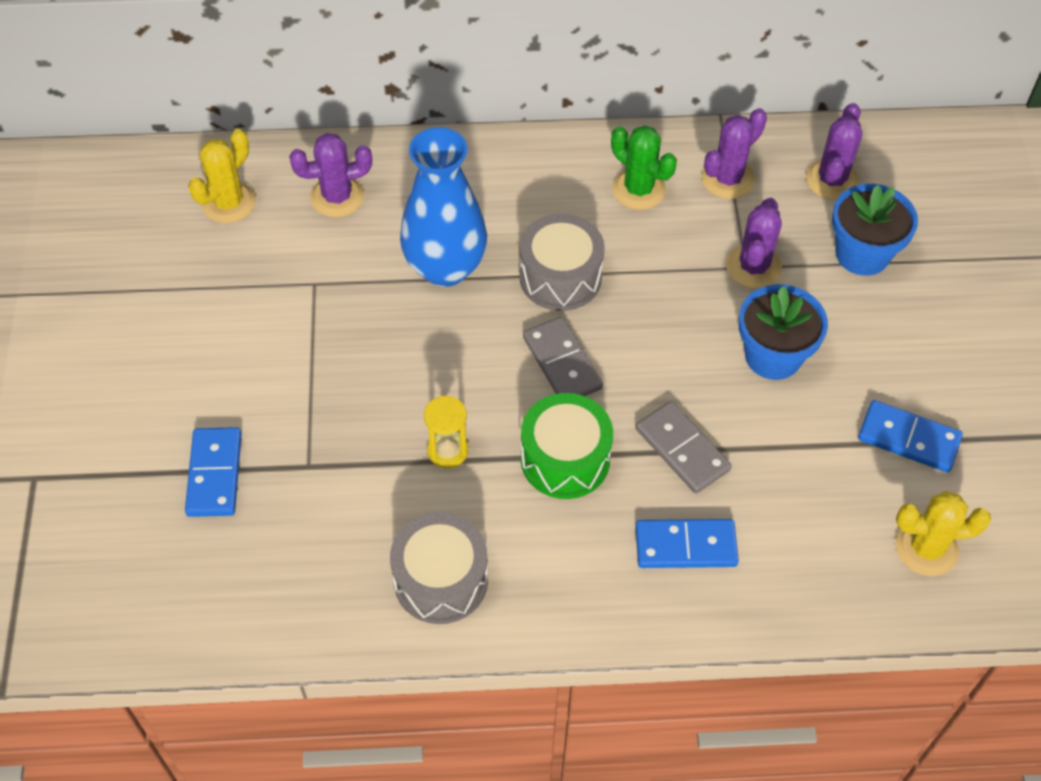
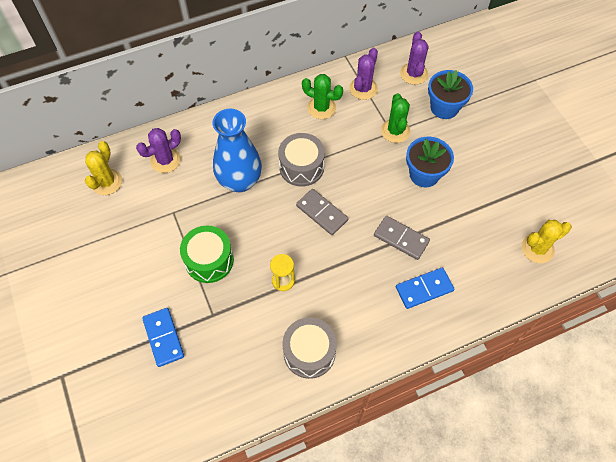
camera: 20 degrees left, 5 degrees up
(565, 459) = (345, 264): green drum -> green drum (209, 260)
(753, 267) = (395, 131): purple cactus -> green cactus
(908, 439) = (506, 196): blue domino -> none

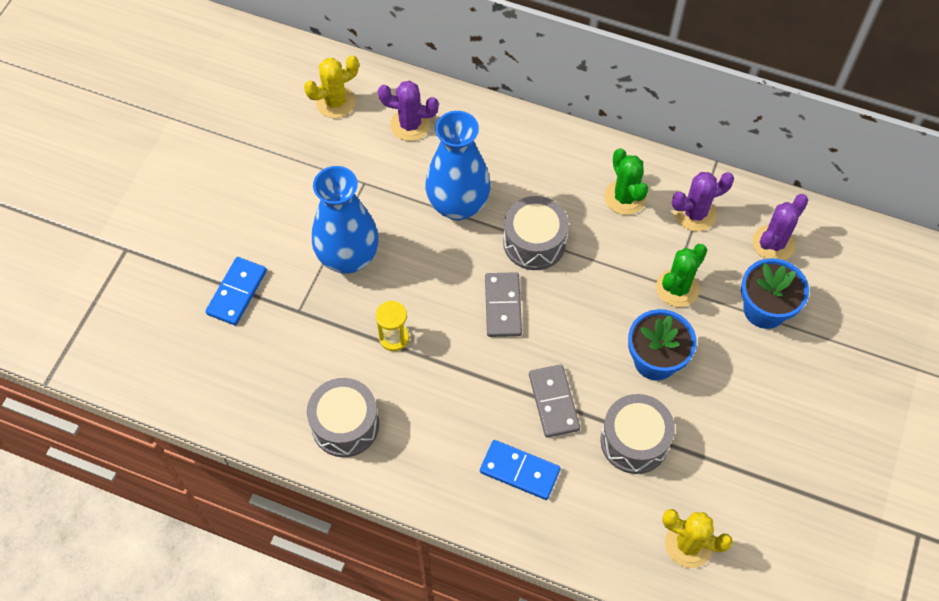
camera: 45 degrees right, 0 degrees up
(209, 260) = (348, 257): green drum -> blue vase
(459, 222) = (634, 441): none -> grey drum

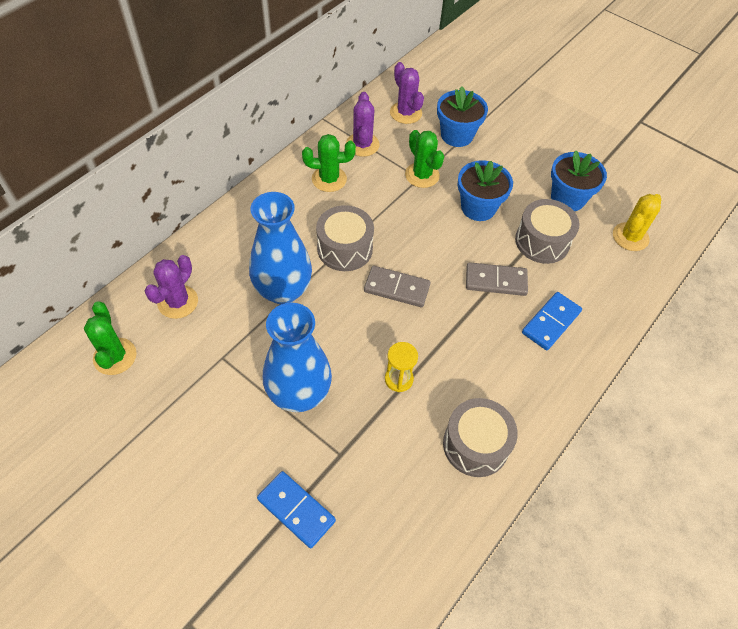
camera: 75 degrees left, 5 degrees down
(335, 102) = (115, 356): yellow cactus -> green cactus
(719, 459) = (568, 198): none -> blue flower pot

